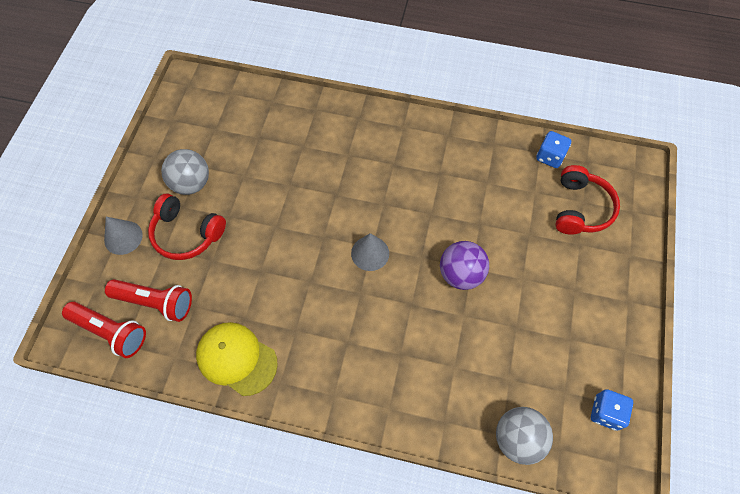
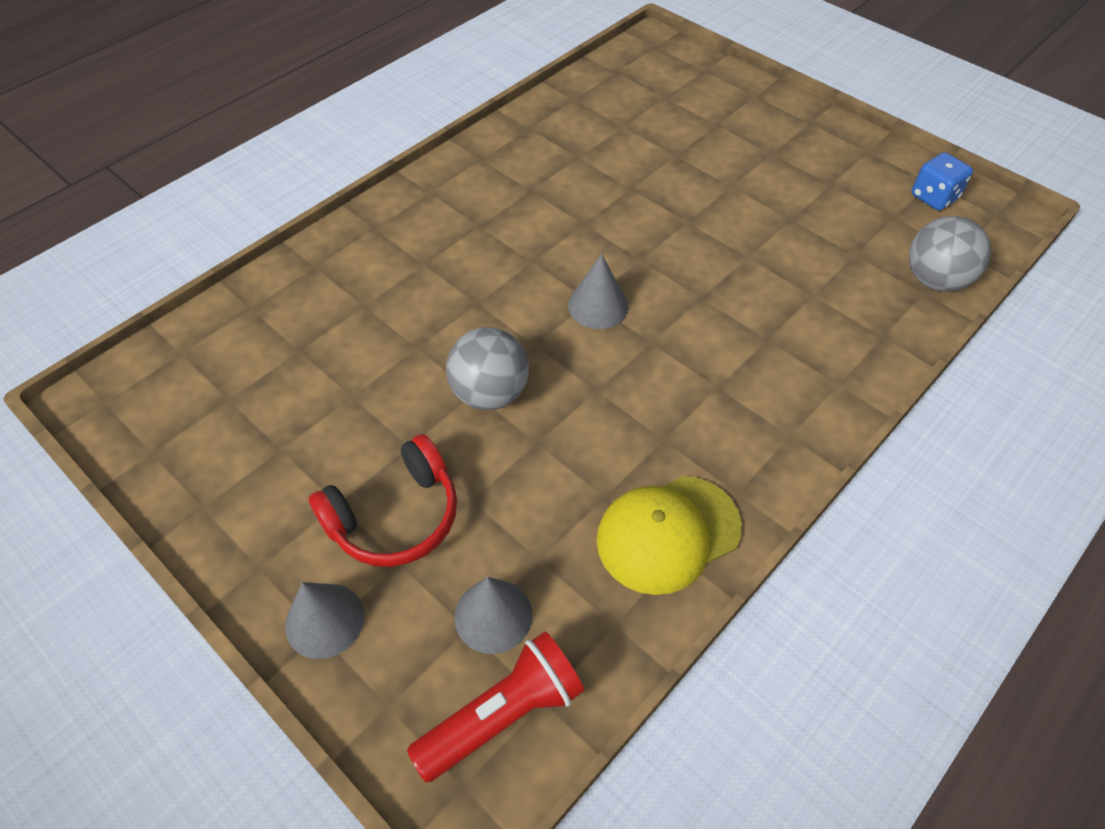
camera: 60 degrees left, 10 degrees down
(155, 302) = (493, 615): red flashlight -> grey cone
(191, 183) = (304, 472): grey ball -> grey ball (490, 393)
(461, 274) = (690, 234): purple ball -> none
(550, 157) = (586, 94): blue dice -> none
(580, 208) = (672, 103): red headphones -> none

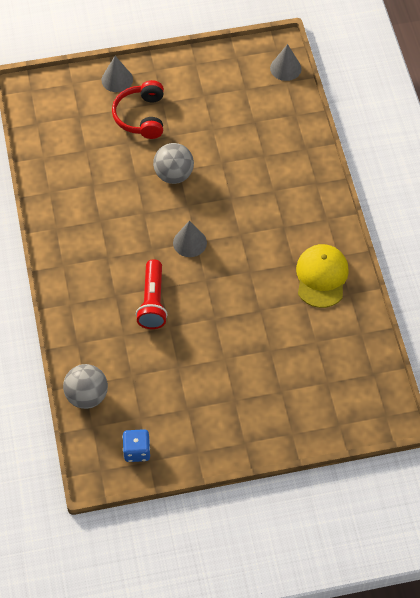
camera: 125 degrees right, 5 degrees up
(493, 615) = (77, 125): grey cone -> grey cone (285, 68)
(503, 714) = (42, 110): red flashlight -> red flashlight (152, 302)
(668, 534) = (60, 194): yellow cap -> yellow cap (321, 277)

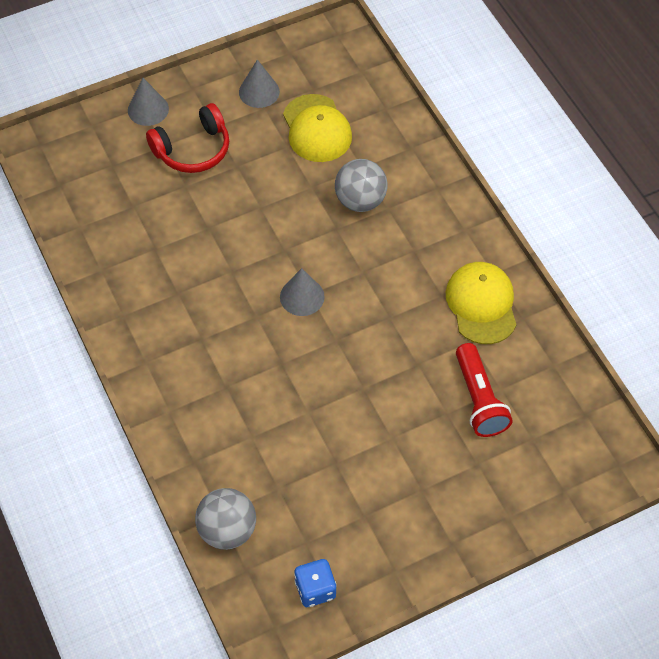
camera: 15 degrees left, 0 degrees up
(141, 116) = (193, 149): red headphones -> red headphones turned 105 degrees counterclockwise
(152, 302) = (277, 384): red flashlight -> red flashlight (479, 399)
(174, 175) = (256, 214): grey ball -> grey ball (360, 200)
(238, 119) = (317, 129): none -> yellow cap
(285, 68) = (355, 54): grey cone -> grey cone (259, 91)

